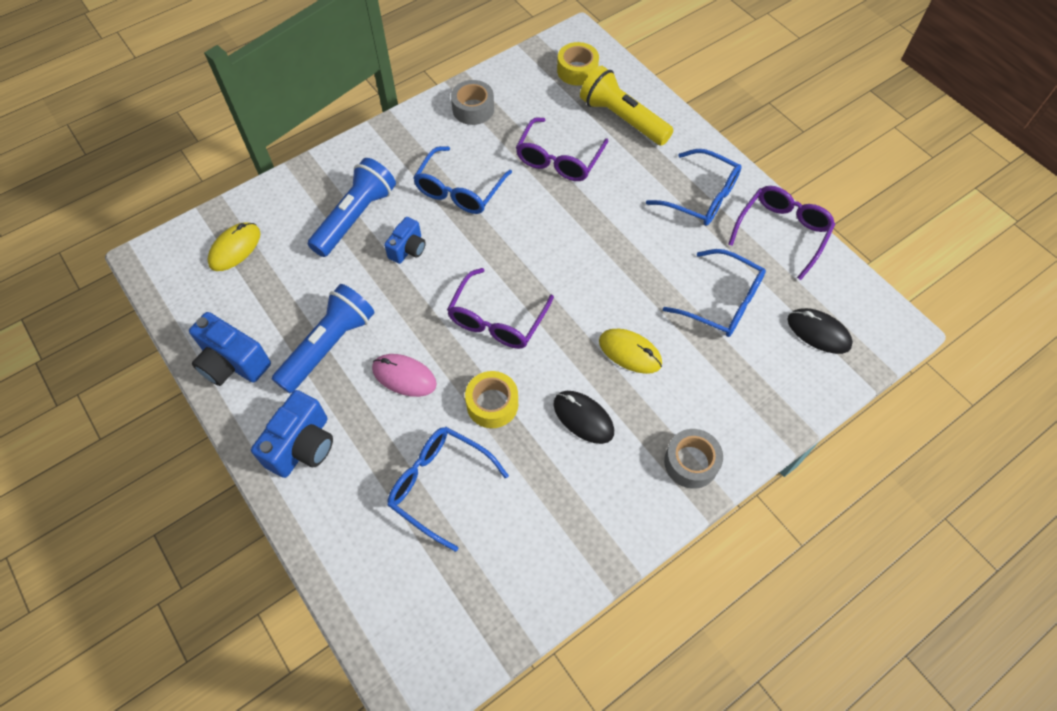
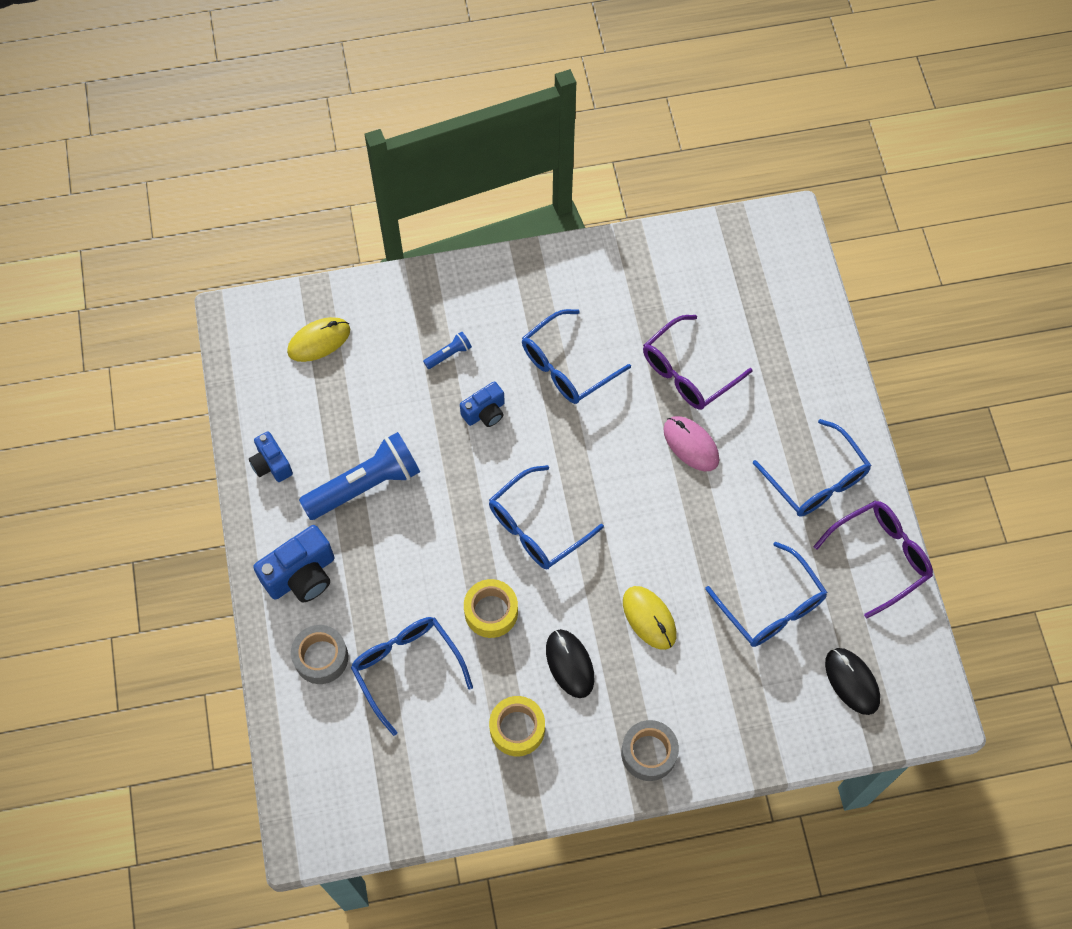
camera: 25 degrees right, 5 degrees up
(233, 363) = (271, 464): blue camera -> blue camera, size x0.62
(355, 217) = (449, 354): blue flashlight -> blue flashlight, size x0.43
(404, 376) = (422, 547): pink mouse -> pink mouse (691, 445)
(473, 109) = (627, 272): grey tape -> grey tape (321, 657)
(497, 320) = (536, 527): purple glasses -> blue glasses
(577, 70) = (764, 268): yellow tape -> yellow tape (517, 729)
(622, 119) = (783, 350): yellow flashlight -> none

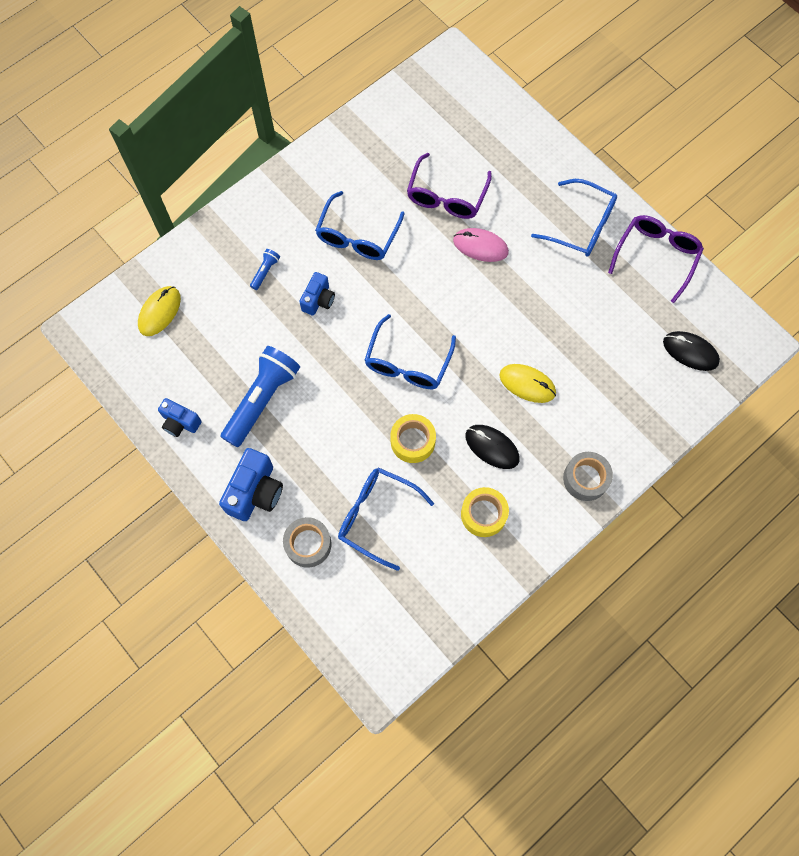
camera: 30 degrees left, 5 degrees up
(771, 606) = (605, 330): blue glasses -> none

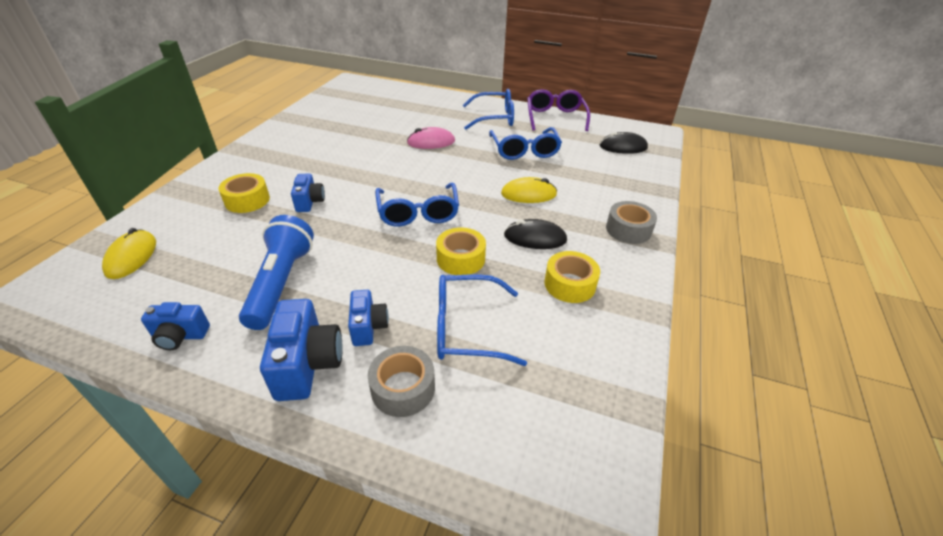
camera: 30 degrees left, 30 degrees down
(265, 271) = (247, 200): blue flashlight -> yellow tape
(308, 479) = (368, 327): none -> blue camera
(357, 236) = (326, 161): blue glasses -> blue glasses (524, 151)
(446, 196) = (387, 128): purple glasses -> none

